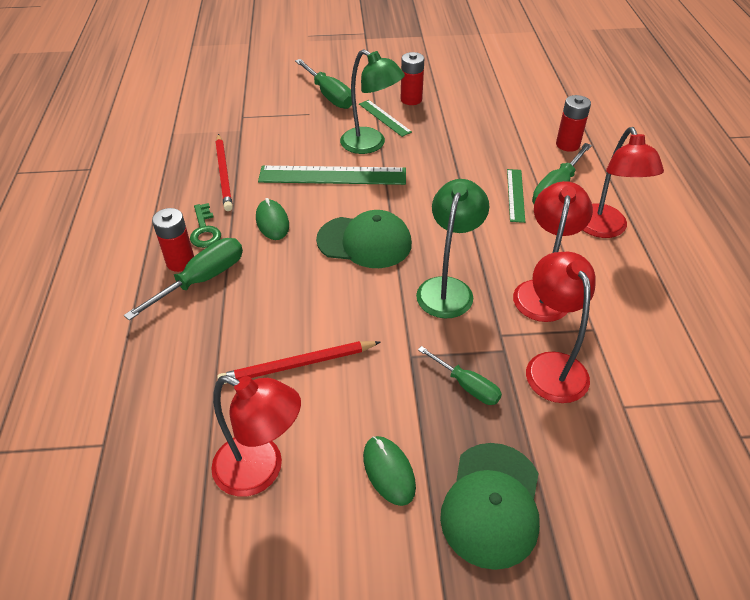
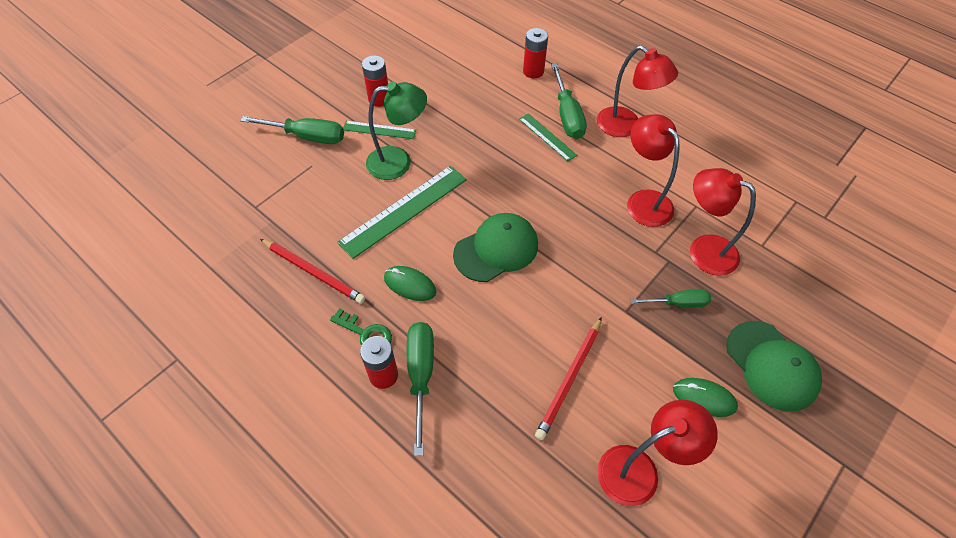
camera: 45 degrees left, 10 degrees up
(448, 288) = (590, 243): green lamp -> none

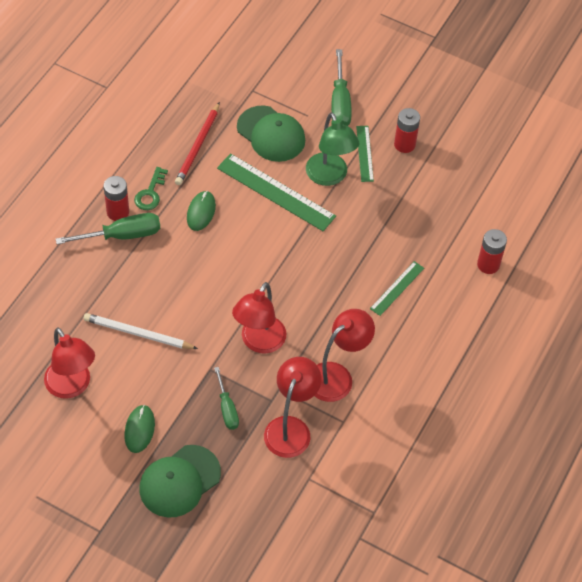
camera: 75 degrees right, 0 degrees up
(496, 249) = (251, 266): green cap -> green cap (271, 134)
(567, 115) = (433, 302): green screwdriver -> none
(569, 379) = (138, 334): red pencil -> white pencil
(626, 126) = (433, 355): red lamp -> red lamp (259, 342)

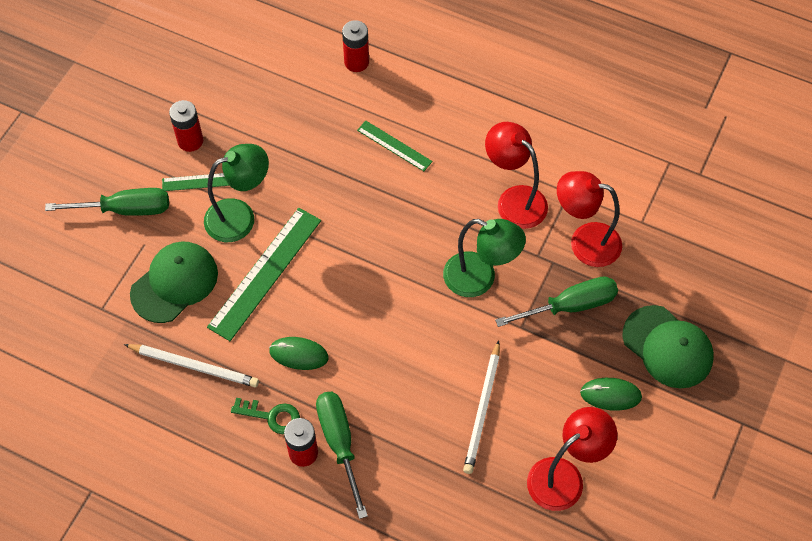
camera: 90 degrees left, 5 degrees up
(198, 146) = (194, 366): red pencil -> white pencil
(227, 408) = (569, 306): green screwdriver -> green screwdriver, size x1.58
(259, 342) = (480, 279): red lamp -> green lamp

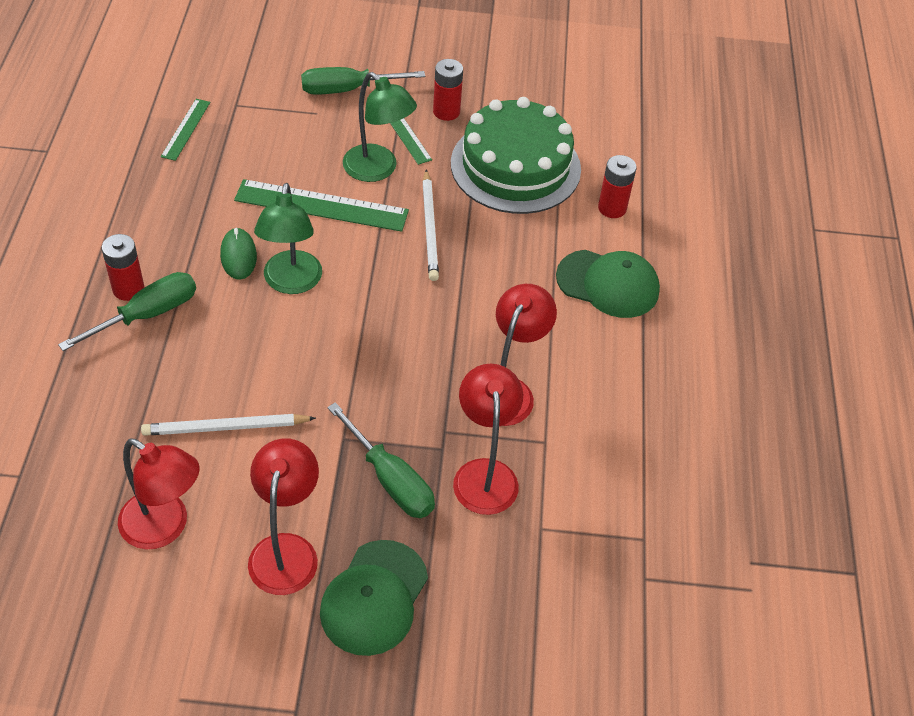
camera: 65 degrees right, 10 degrees down
(125, 209) = (348, 89): green screwdriver -> green screwdriver turned 105 degrees clockwise
(174, 283) = (283, 145): green cap -> green cap (608, 284)
(194, 366) = (198, 183): white pencil -> white pencil (430, 228)
(271, 416) = (161, 254): green key -> none
(280, 112) = (515, 166): none -> green cake
(394, 146) = (523, 266): green ruler -> green ruler (186, 129)
(480, 279) = (390, 384): green lamp -> green lamp (291, 283)
(610, 395) = (286, 550): green mouse -> red lamp

